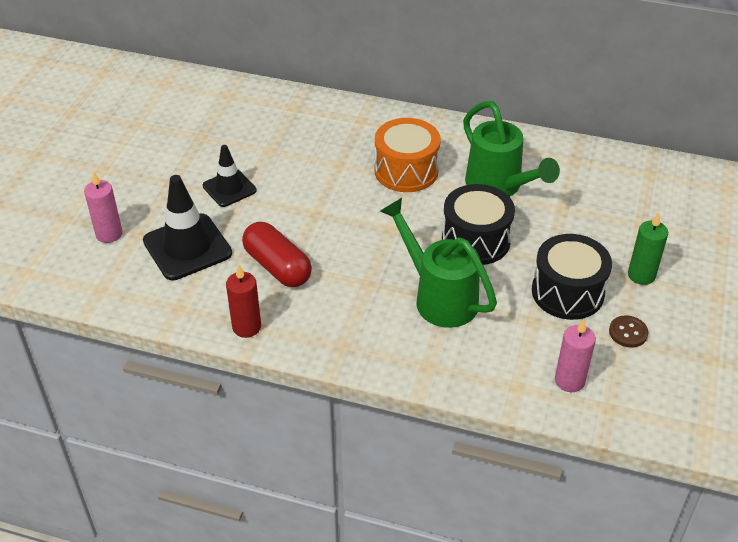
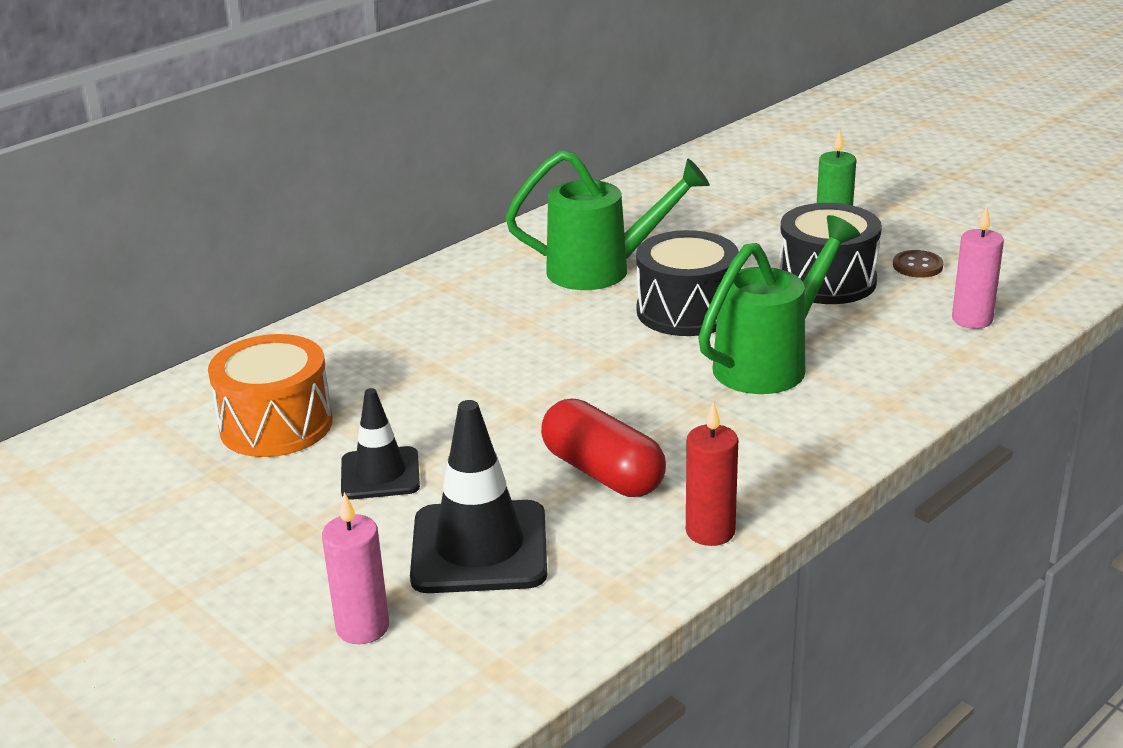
camera: 60 degrees left, 15 degrees down
(277, 267) = (602, 473): red capsule -> red capsule turned 60 degrees clockwise
(406, 171) = (503, 322): orange drum -> orange drum (276, 425)
(439, 297) = (770, 363): green watering can -> green watering can turned 150 degrees clockwise

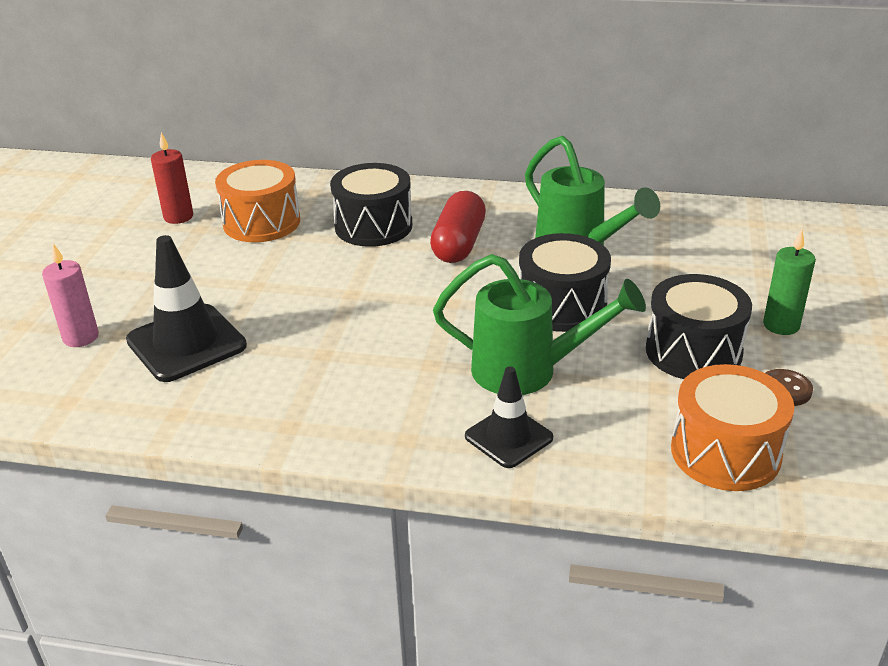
camera: 55 degrees right, 5 degrees up
(380, 474) = (239, 276): black traffic cone -> black traffic cone (508, 437)
(396, 358) = (373, 226): none -> black drum
(602, 473) = (308, 355): red capsule -> red capsule (458, 244)
(710, 531) = (272, 428): red candle -> red candle (178, 217)
(972, 320) = (725, 452): pink candle -> orange drum

